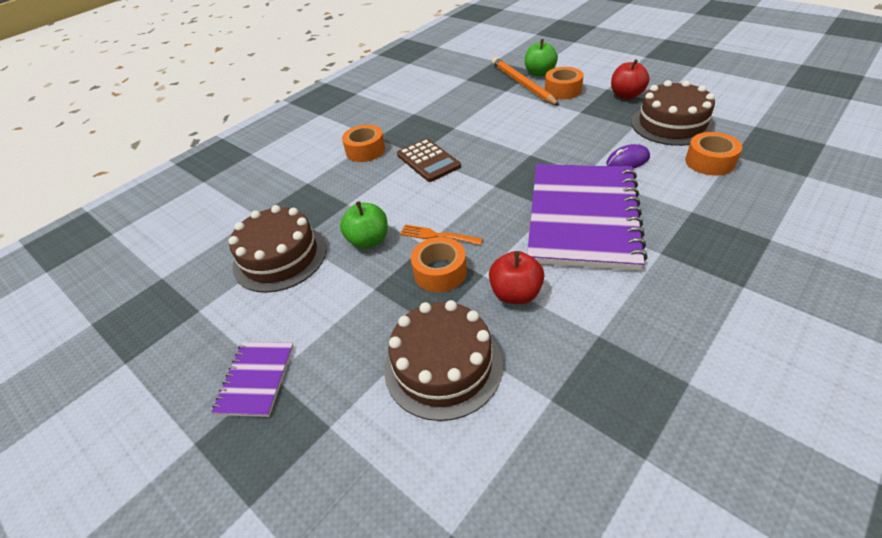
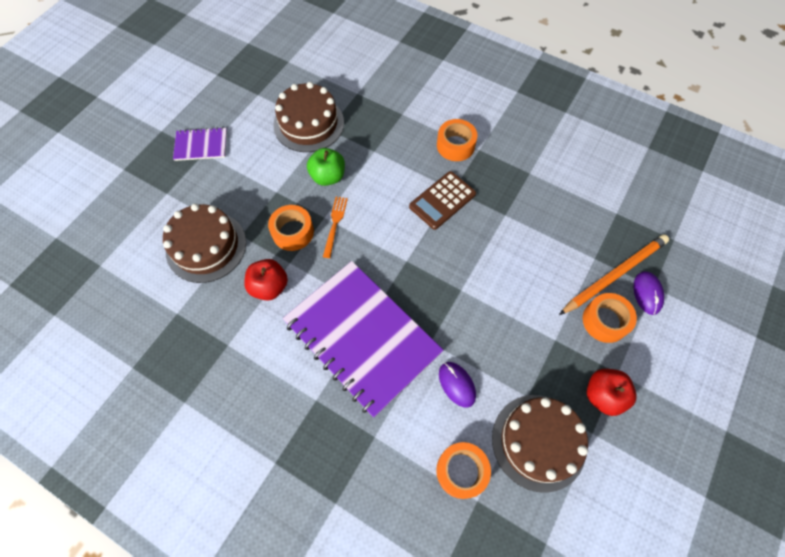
camera: 75 degrees right, 20 degrees up
(539, 73) = (647, 293): green apple -> purple mouse
(582, 217) = (362, 337): purple notebook -> purple notebook turned 45 degrees clockwise

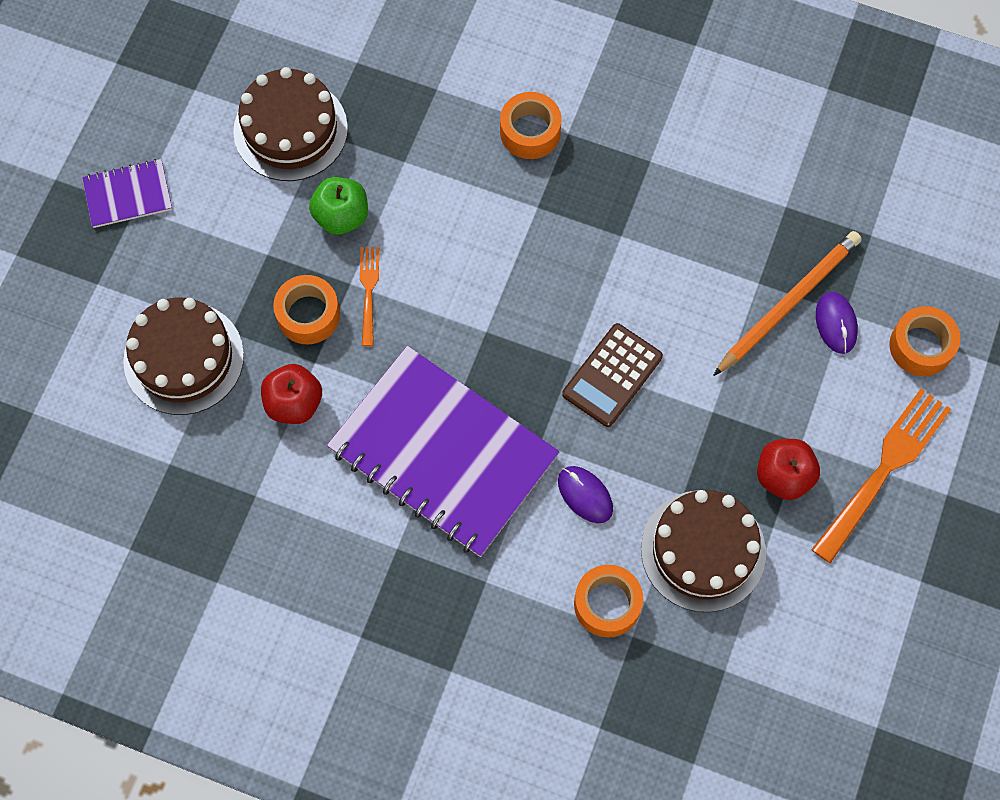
camera: 10 degrees left, 5 degrees up
(442, 200) = (524, 228): brown calculator -> brown calculator (612, 375)
(605, 321) = (779, 373): orange tape -> orange tape (921, 346)
(678, 403) = (884, 470): none -> orange fork

